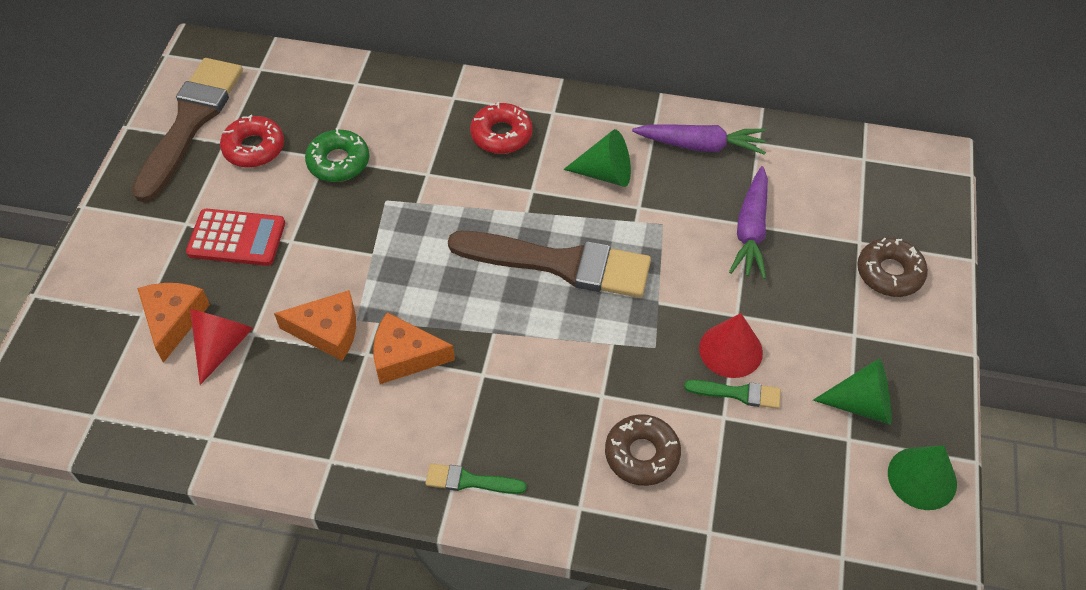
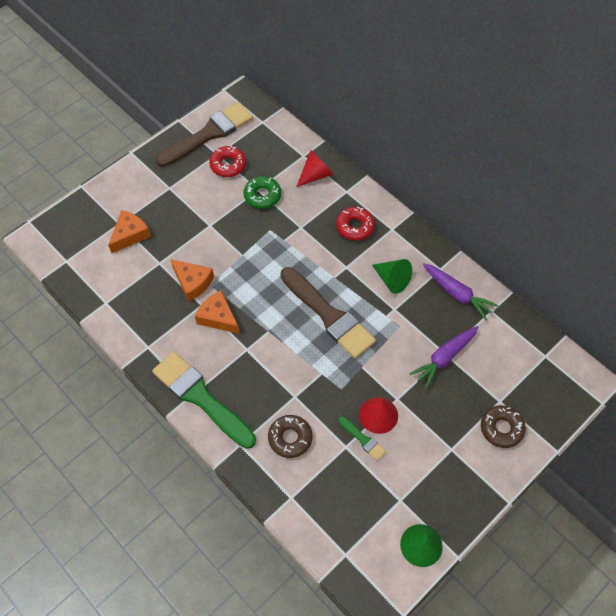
camera: 35 degrees right, 5 degrees up
(222, 345) = (142, 260): red cone -> red cone (316, 175)
(236, 238) = (186, 209): red calculator -> none
(470, 481) = (201, 397): green brush -> green brush, size x2.30
(862, 404) = (423, 487): green cone -> none

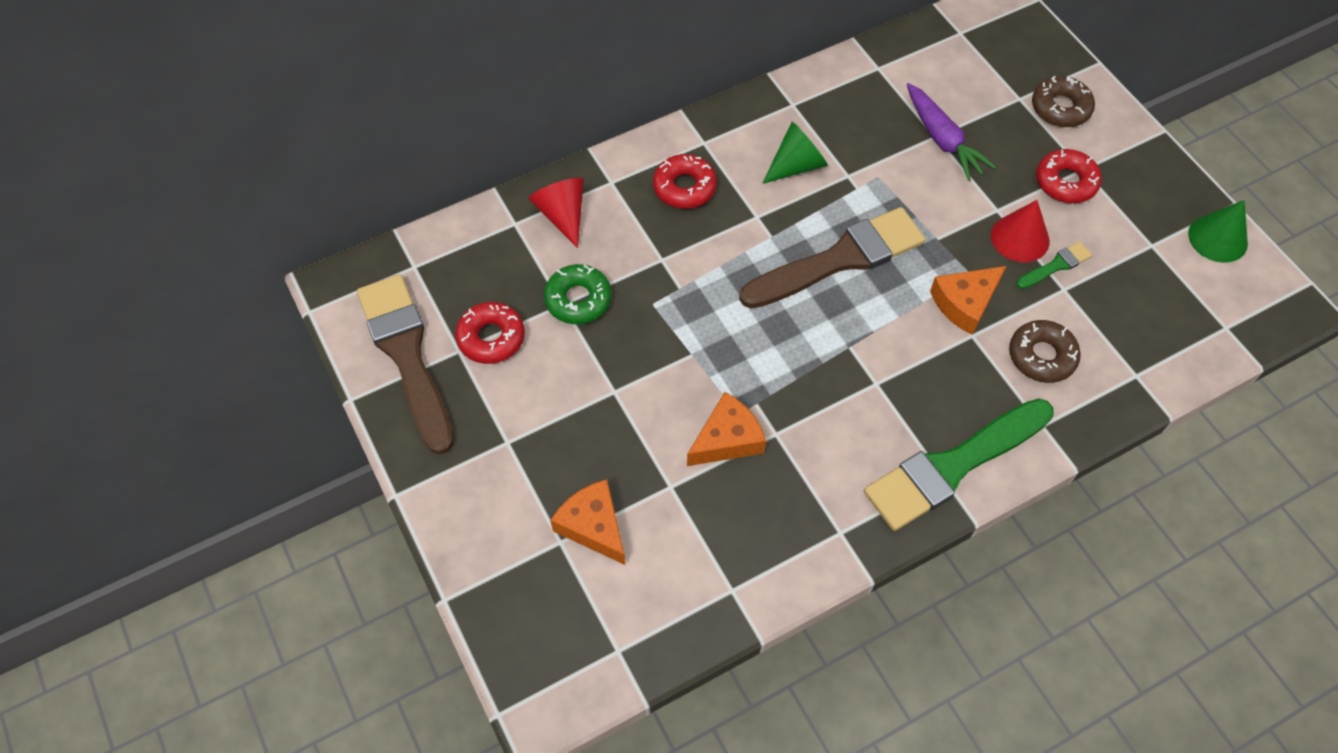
camera: 75 degrees left, 0 degrees up
(218, 317) = (807, 413): orange cheese -> orange cheese (965, 303)
(435, 439) = (1066, 182): none -> red donut
(457, 294) = (841, 96): purple carrot -> none

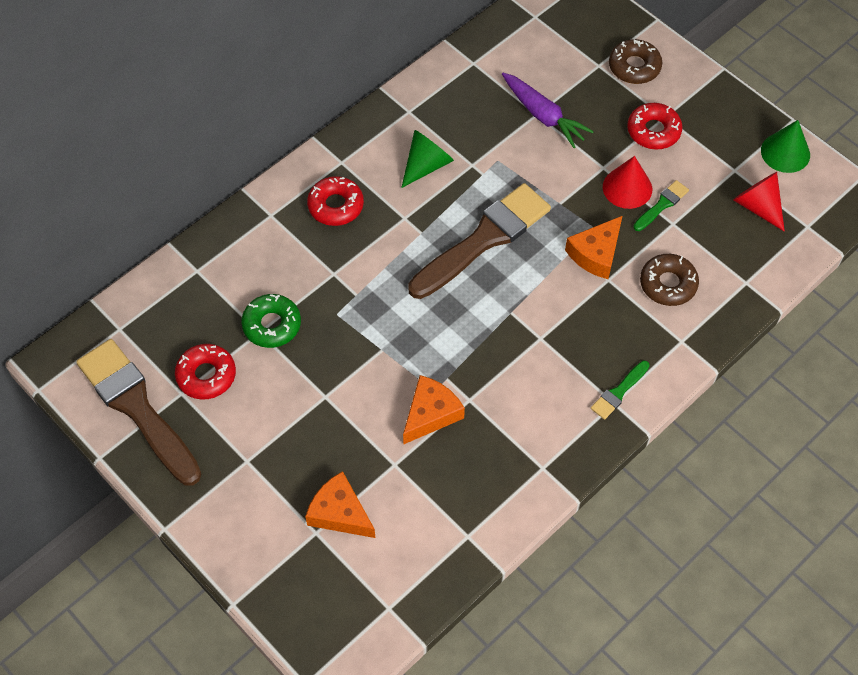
camera: 15 degrees left, 0 degrees up
(562, 215) = (237, 254): red cone -> red cone (758, 206)
(953, 466) = (619, 392): green brush -> green brush, size x0.43

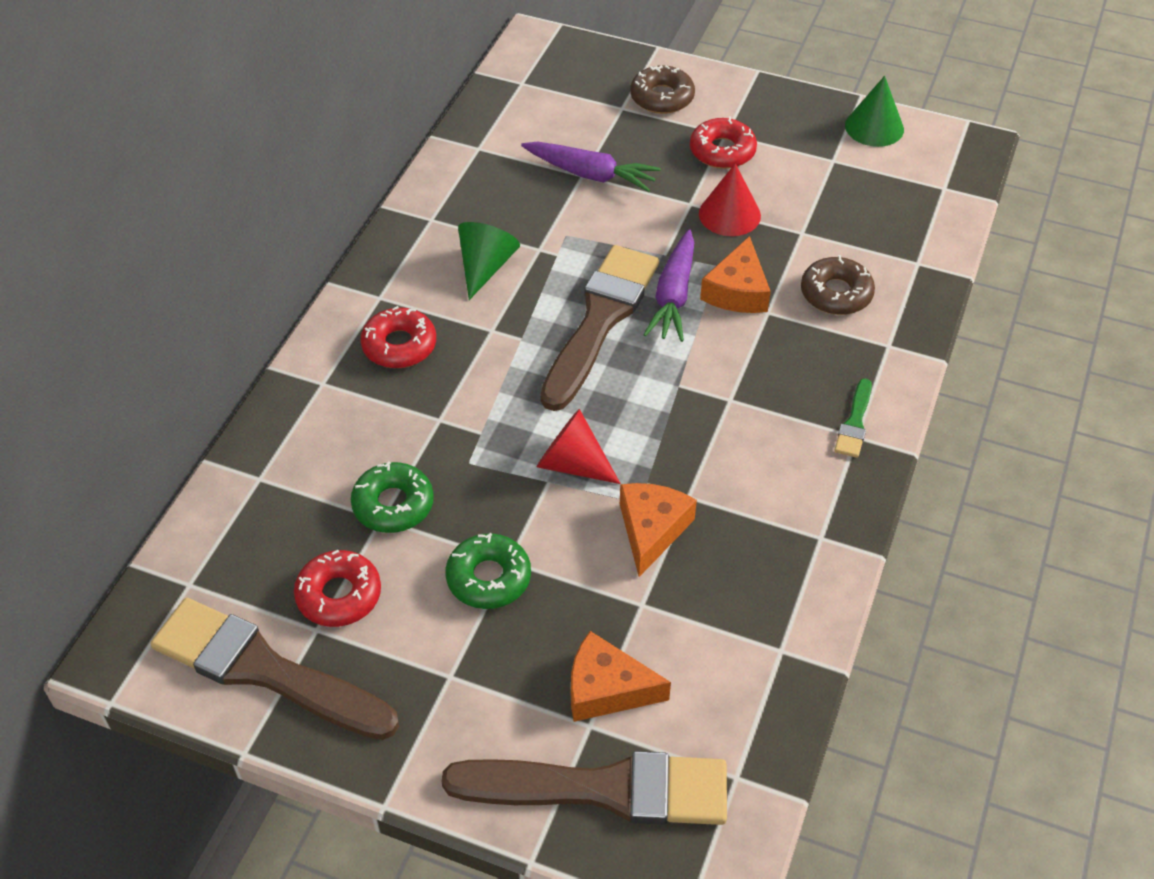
camera: 25 degrees left, 10 degrees down
(301, 578) = (603, 789): none -> brown brush
(306, 403) = (488, 578): none -> green donut
(547, 240) = (673, 296): none -> purple carrot
(662, 205) = (778, 218): green brush -> none
(758, 206) = (880, 186): red cone -> red cone (572, 464)

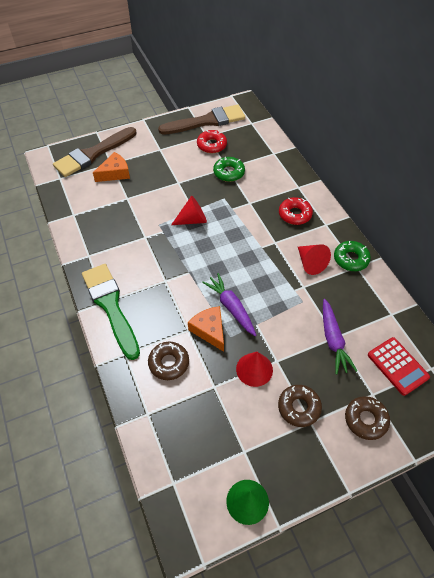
camera: 135 degrees right, 5 degrees up
(485, 267) = (310, 263): green cone -> red cone
(488, 578) = (178, 175): green donut -> green donut (351, 259)
(555, 107) = (397, 366): none -> red calculator
(591, 174) = (333, 340): purple carrot -> purple carrot turned 75 degrees counterclockwise
(600, 320) = (244, 275): brown brush -> none
(651, 530) = (146, 219): orange cheese -> none
(722, 151) = (299, 407): red donut -> brown donut
(854, 423) = (110, 306): green brush -> green brush, size x2.30

